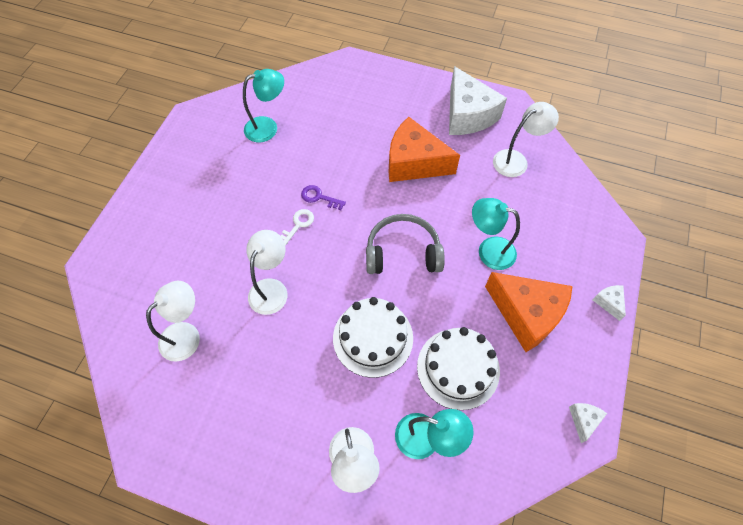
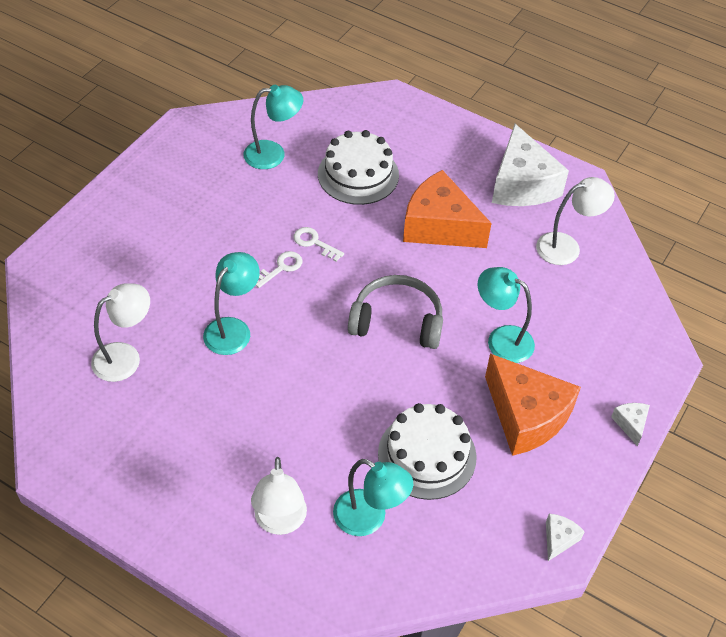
camera: 10 degrees right, 10 degrees down
(271, 288) = (233, 329): white lamp -> turquoise lamp
(319, 197) = (314, 243): purple key -> white key
(373, 338) = (336, 403): white cake -> white cake (358, 174)

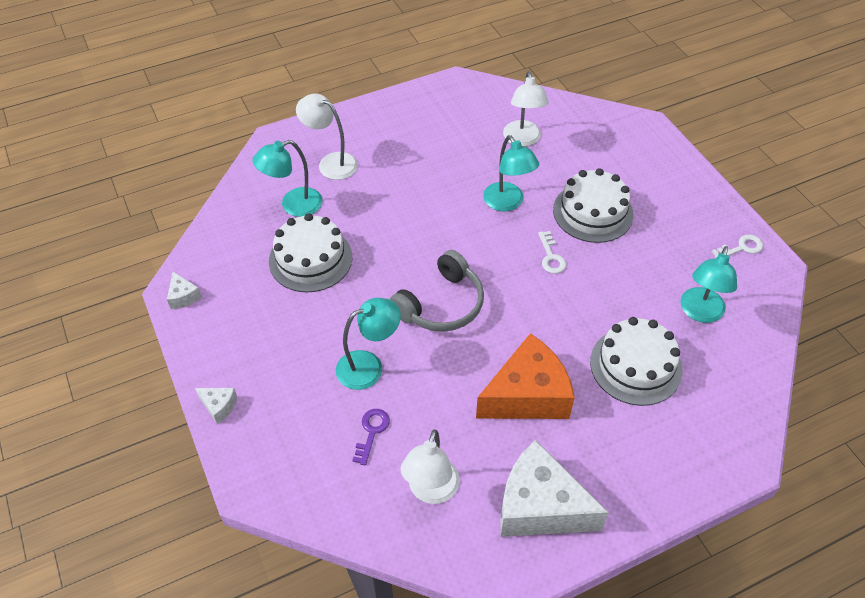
camera: 125 degrees right, 0 degrees up
(201, 259) = (593, 212): none -> white cake
(314, 243) = (566, 291): white key -> white key (741, 248)
(526, 416) = (288, 338): orange cheese -> none
(555, 305) = (371, 432): none -> purple key

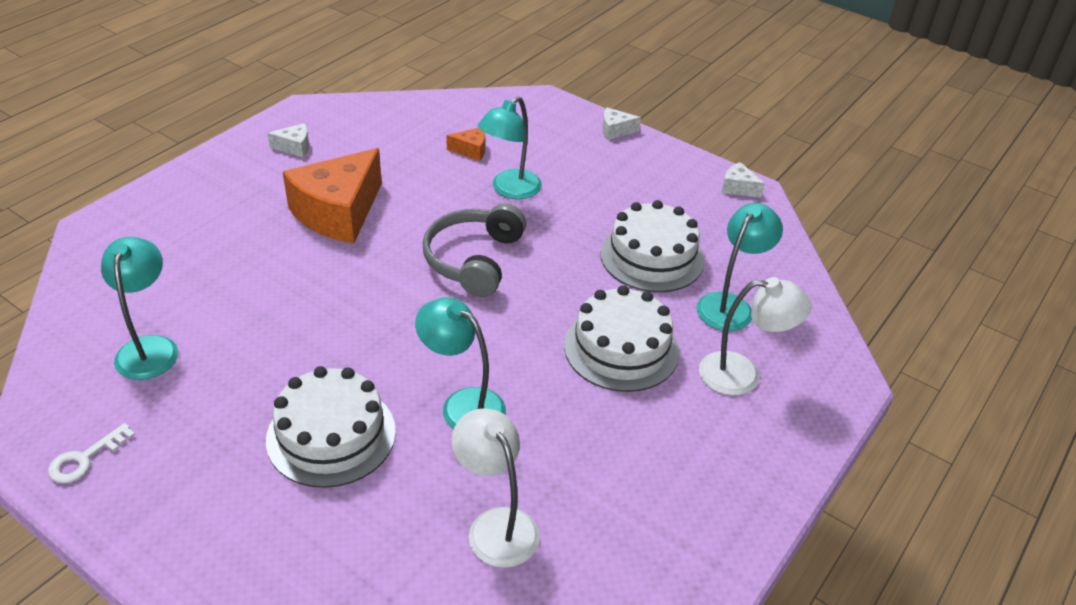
camera: 150 degrees right, 10 degrees down
(371, 432) = (471, 150): purple key -> orange cheese
(431, 491) = (394, 132): white lamp -> none
(540, 506) = (294, 147): white cheese -> white cheese, size x0.42
(551, 257) = (368, 352): white key -> none
(635, 366) = (226, 269): white cake -> white cake (621, 348)

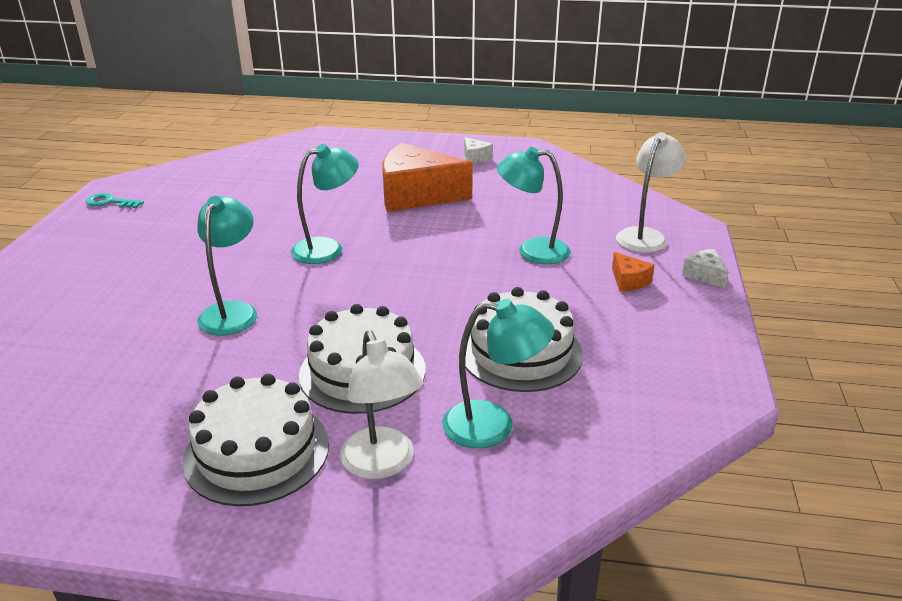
camera: 65 degrees right, 10 degrees down
(85, 459) = (110, 202): white key -> turquoise key
(149, 348) = (219, 186): turquoise lamp -> turquoise lamp (327, 248)
(331, 435) = (169, 269): white cake -> white cake (257, 452)
(471, 150) = (565, 218): orange cheese -> orange cheese (628, 281)
(473, 260) = (417, 263): grey headphones -> none
(496, 525) = (100, 367): white lamp -> white lamp (645, 236)
(738, 188) = (716, 379): white cheese -> none

